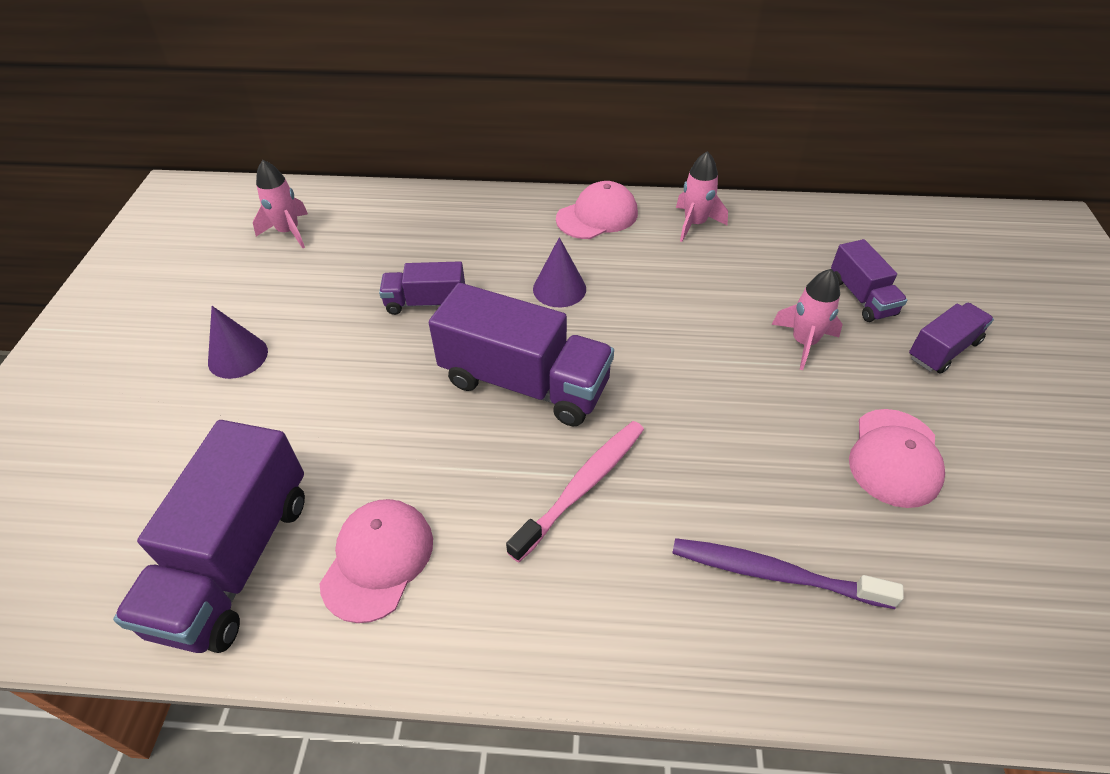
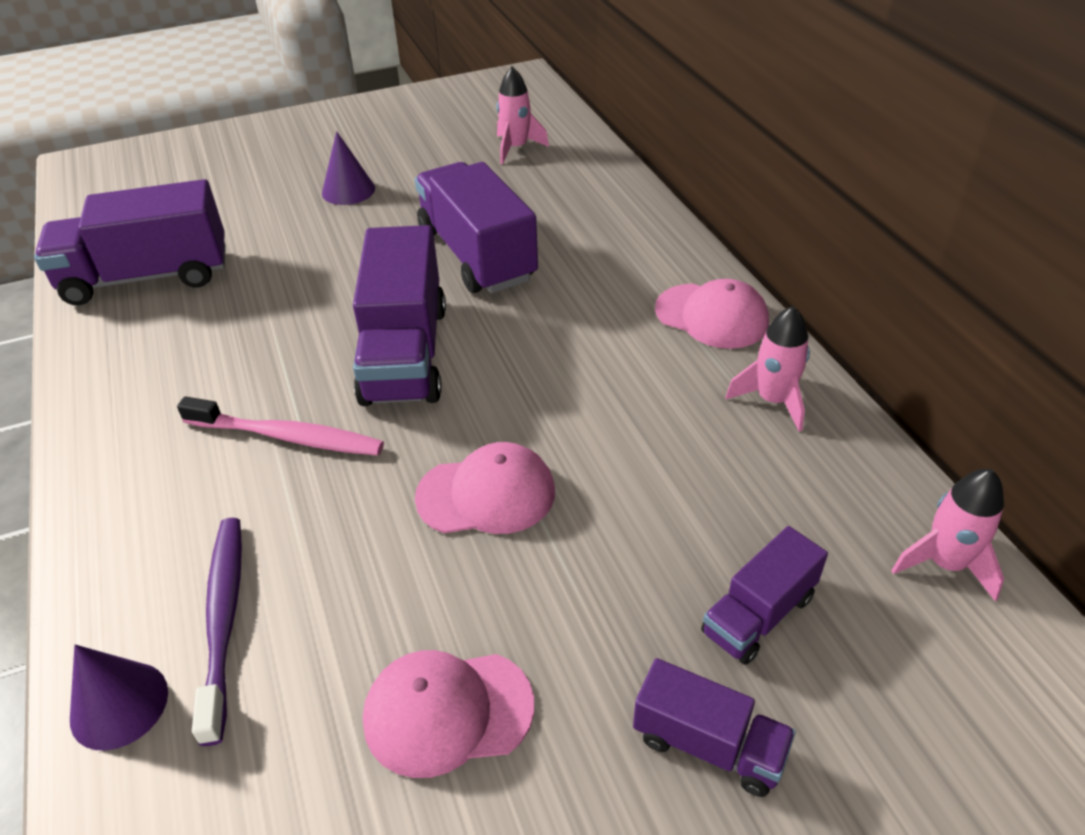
camera: 65 degrees right, 5 degrees down
(378, 560) = (166, 344): pink cap -> pink cap (486, 494)
(426, 302) = (477, 255): purple truck -> purple truck, size x1.85
(559, 289) = (560, 330): purple cone -> purple cone (119, 705)
(803, 342) = (612, 567): pink rocket -> pink rocket (945, 564)

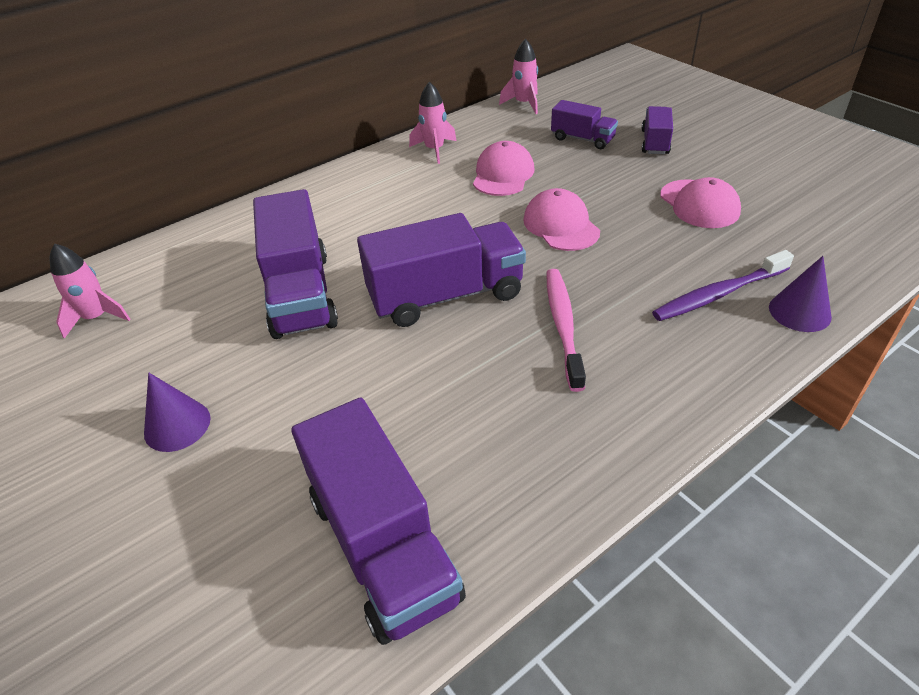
camera: 105 degrees left, 0 degrees up
(477, 255) = (301, 294): purple truck -> purple truck turned 60 degrees counterclockwise
(712, 316) = (360, 177): pink cap -> pink cap (503, 174)

